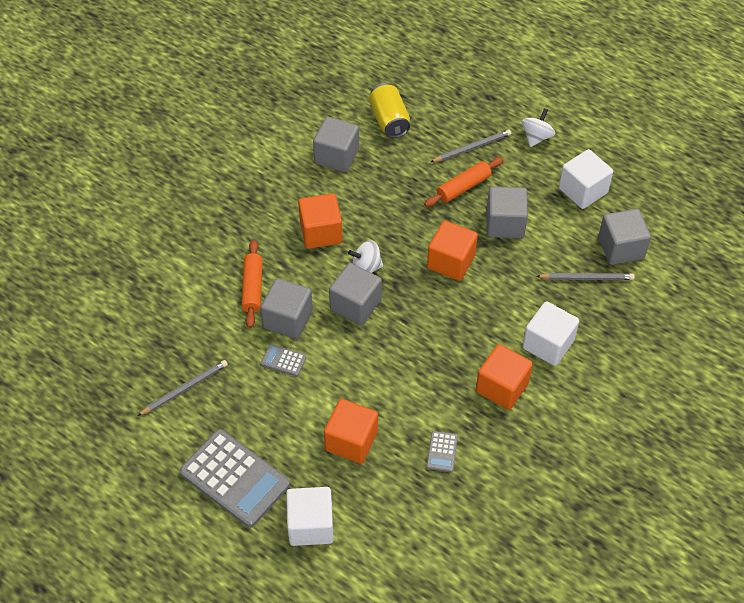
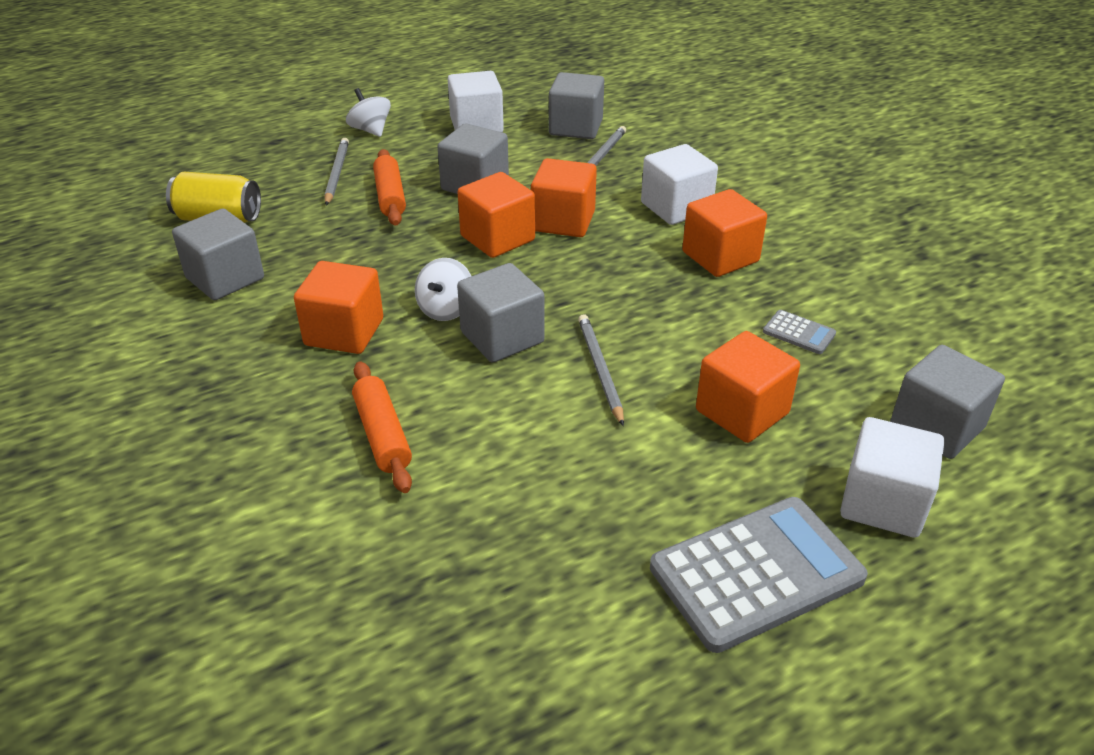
camera: 65 degrees left, 15 degrees down
(184, 389) = (528, 589): grey pencil -> grey pencil (600, 370)
(252, 288) = (382, 435): orange rolling pin -> orange rolling pin turned 45 degrees clockwise
(283, 360) = (551, 441): grey calculator -> none
(288, 319) = (475, 413): grey cube -> grey cube (936, 427)
(491, 288) = (563, 221): none -> orange cube

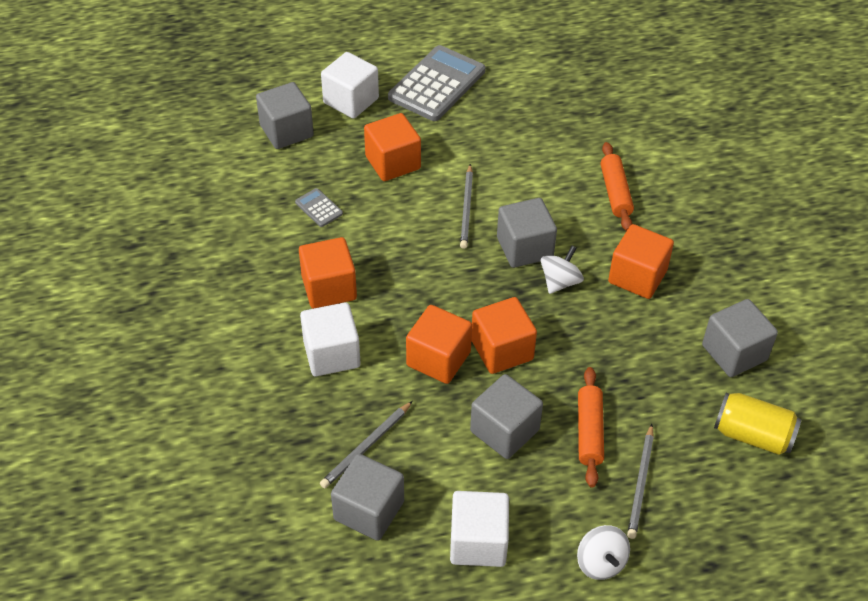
camera: 165 degrees left, 10 degrees up
(756, 573) = (437, 84): grey calculator -> grey calculator turned 135 degrees clockwise

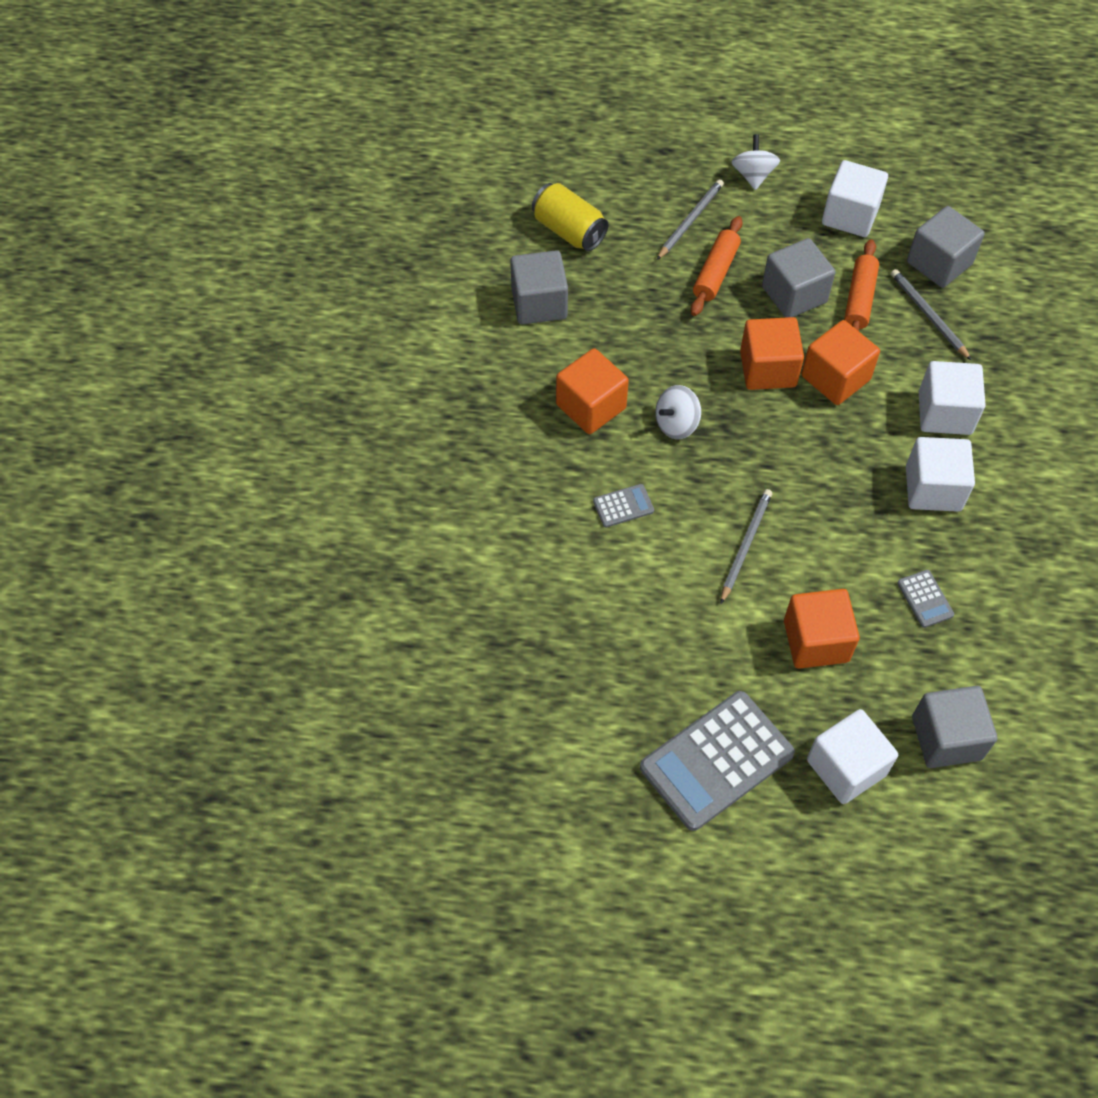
camera: 160 degrees left, 10 degrees up
(329, 288) = (933, 488): orange cube -> white cube
(367, 446) = (928, 316): grey pencil -> grey pencil turned 90 degrees counterclockwise
(524, 248) = (698, 475): grey cube -> none
(572, 211) = (623, 506): none -> grey calculator
(615, 192) = (560, 515): orange rolling pin -> orange rolling pin (859, 299)

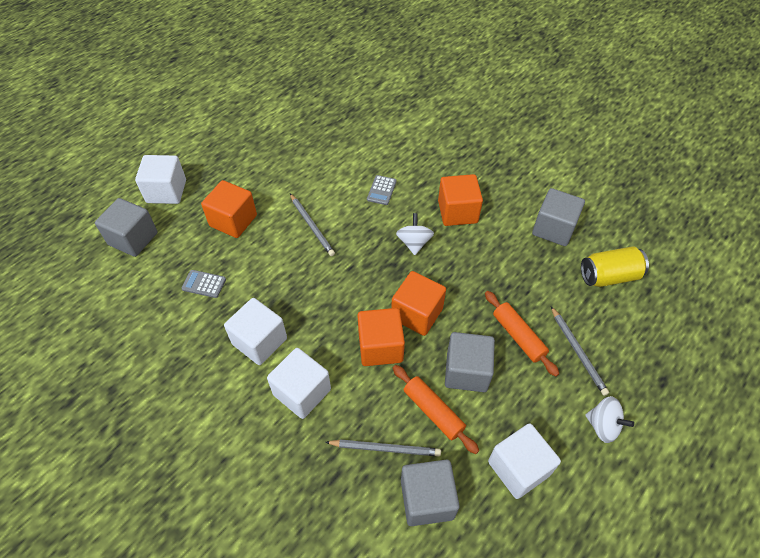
camera: 125 degrees right, 5 degrees down
(716, 761) = (221, 149): grey calculator -> none

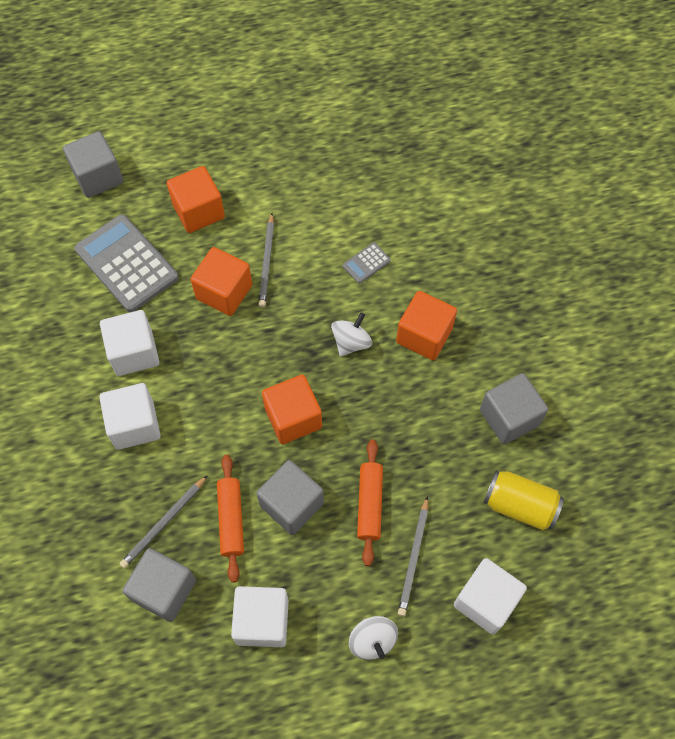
camera: 35 degrees right, 10 degrees up
(166, 191) = (161, 141): white cube -> white cube (485, 601)
(204, 284) = (127, 264): grey calculator -> grey calculator, size x2.29
(380, 347) = (234, 428): orange cube -> orange cube (224, 292)
(385, 448) = (164, 523): grey pencil -> grey pencil turned 90 degrees clockwise

